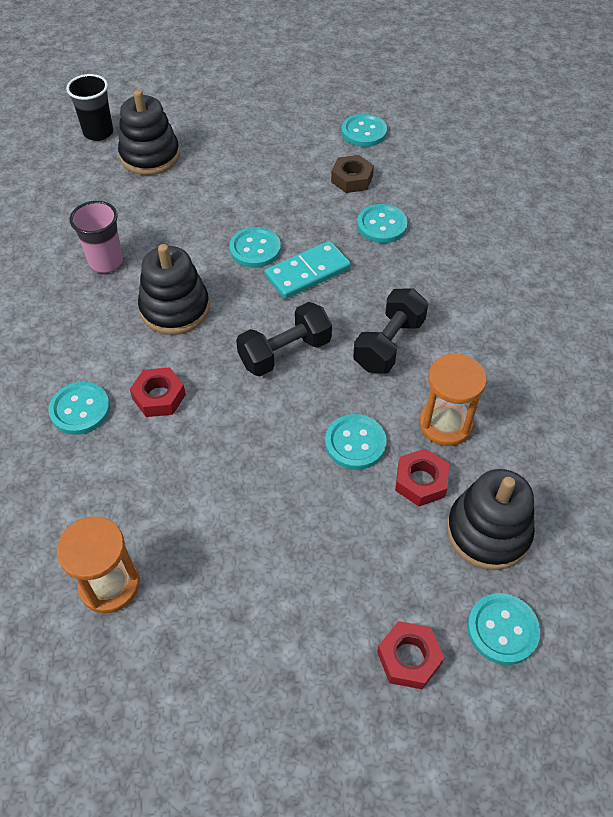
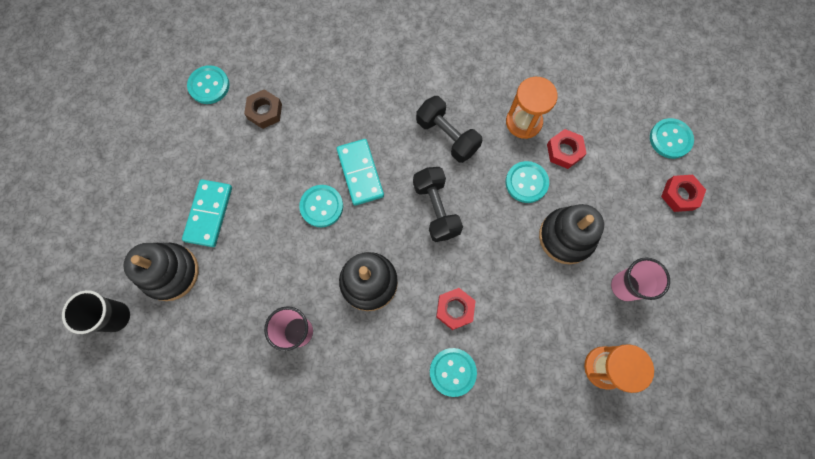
camera: 75 degrees left, 20 degrees up
(219, 167) = (209, 214): none -> turquoise domino
(235, 595) = (625, 286): none -> pink cup
(382, 225) = (326, 105): turquoise button -> none
(488, 532) = (607, 124): black stacking toy -> black stacking toy (566, 237)

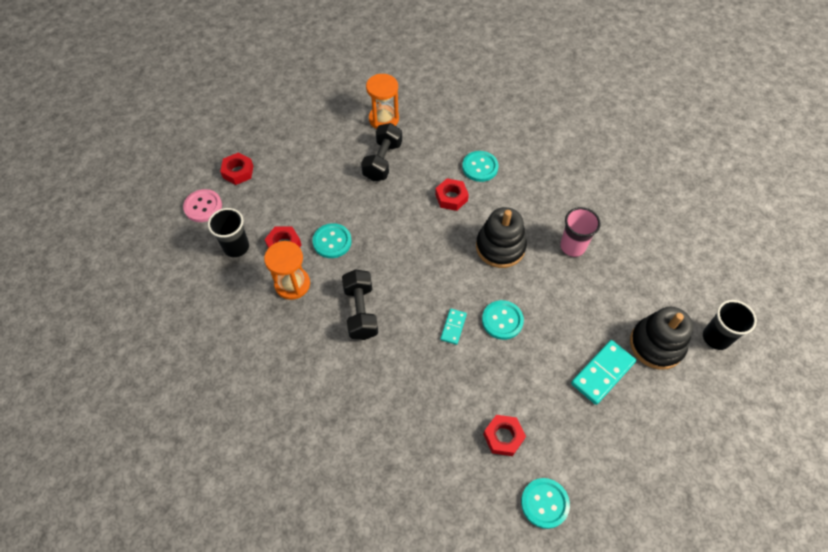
camera: 145 degrees left, 15 degrees down
(265, 112) = (503, 437): brown nut -> red nut
(360, 173) = (453, 327): turquoise domino -> turquoise domino, size x0.57
(436, 209) = (414, 264): black dumbbell -> black dumbbell (382, 161)
(566, 237) = (338, 193): black stacking toy -> none
(601, 122) = (236, 247): none -> black cup
(625, 286) = (329, 147): pink cup -> none
(670, 139) = (203, 206): turquoise button -> pink button

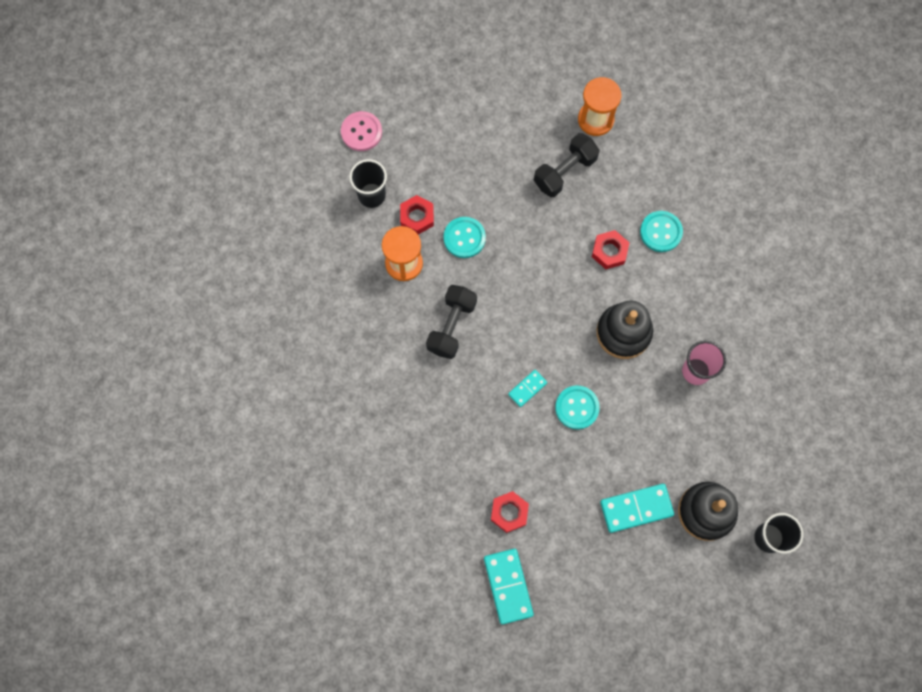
camera: 30 degrees right, 15 degrees up
(238, 172) = (414, 108): red nut -> none
(544, 503) = (508, 586): turquoise button -> turquoise domino

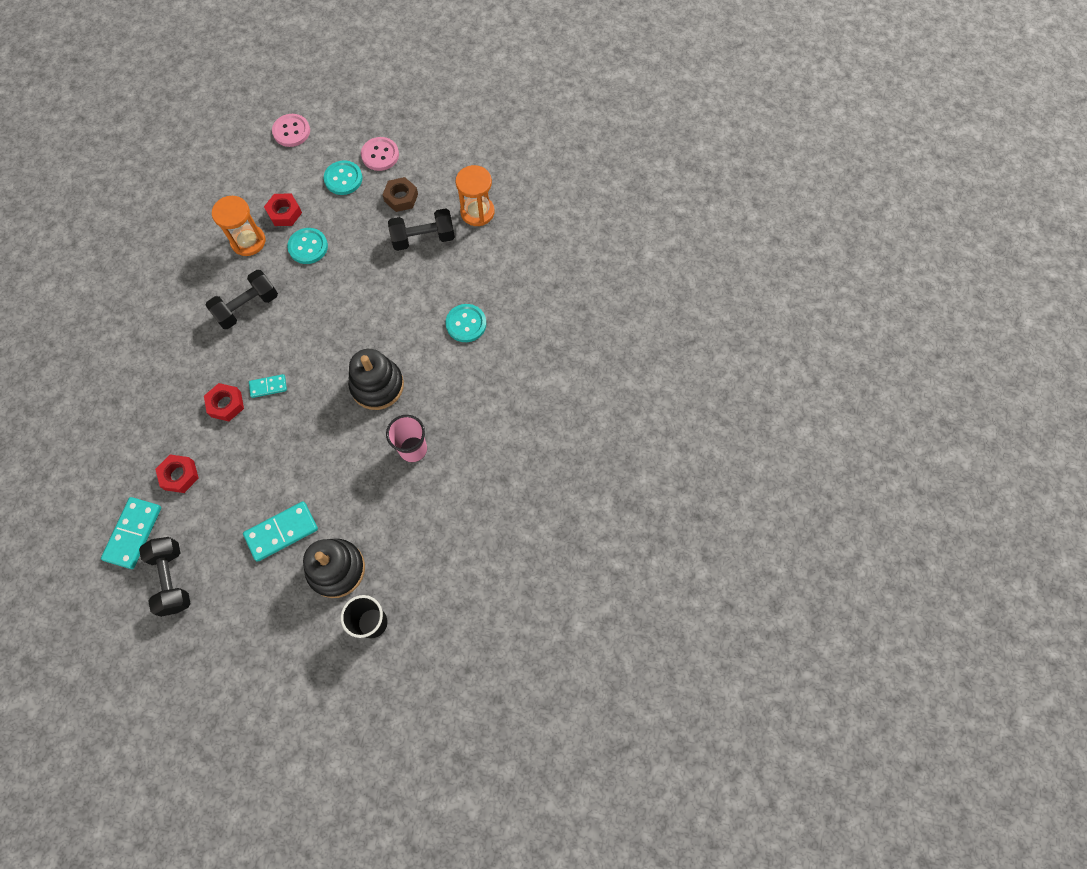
camera: 30 degrees right, 5 degrees down
(371, 195) = (263, 180): black cup -> none
(464, 111) = (380, 155): none -> pink button
(515, 143) = (401, 197): none -> brown nut
(573, 604) = (172, 579): none -> black dumbbell
(577, 408) = (295, 423): turquoise button -> turquoise button (343, 179)
(609, 251) = (413, 317): red nut -> red nut (226, 404)
(636, 508) = (281, 532): turquoise domino -> turquoise domino turned 45 degrees counterclockwise

